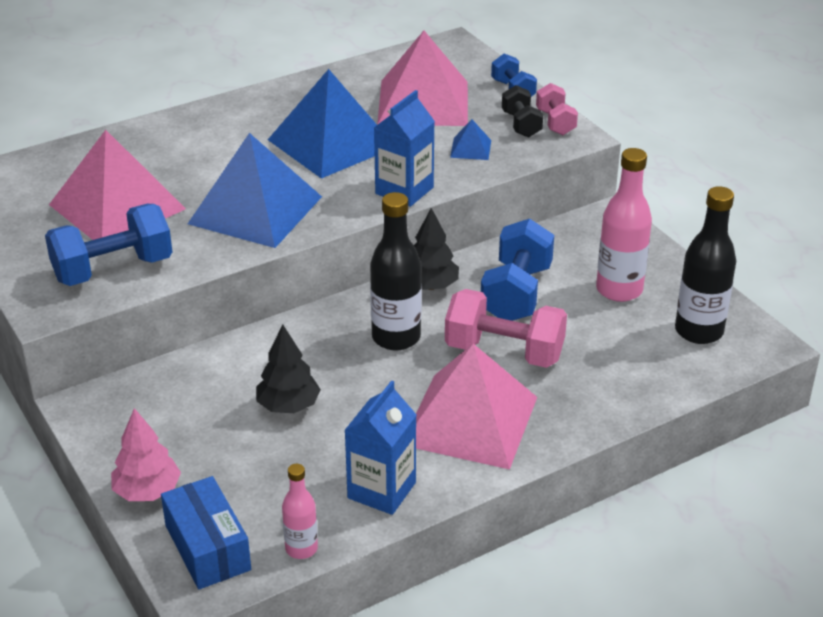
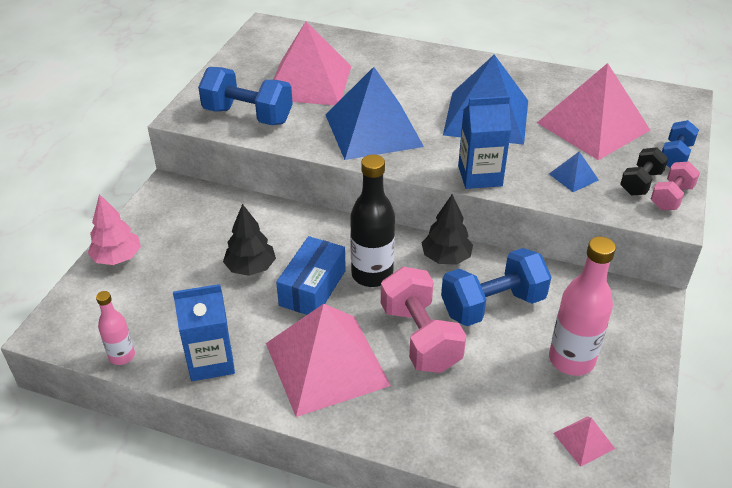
camera: 50 degrees right, 5 degrees up
(207, 547) = (89, 313): blue box -> blue box (312, 288)
(698, 331) = (583, 440): black bottle -> pink pyramid

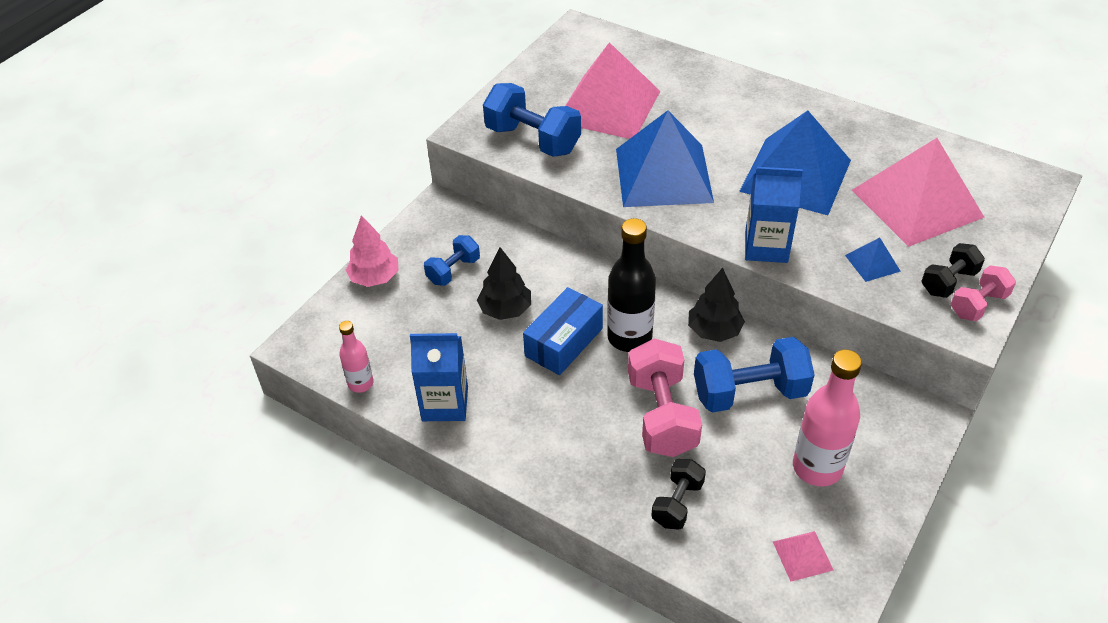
camera: 15 degrees right, 5 degrees up
(327, 364) = (559, 426): pink pyramid -> none
(456, 414) = (677, 503): none -> black dumbbell
(675, 156) = (1002, 254): blue dumbbell -> blue dumbbell (453, 271)

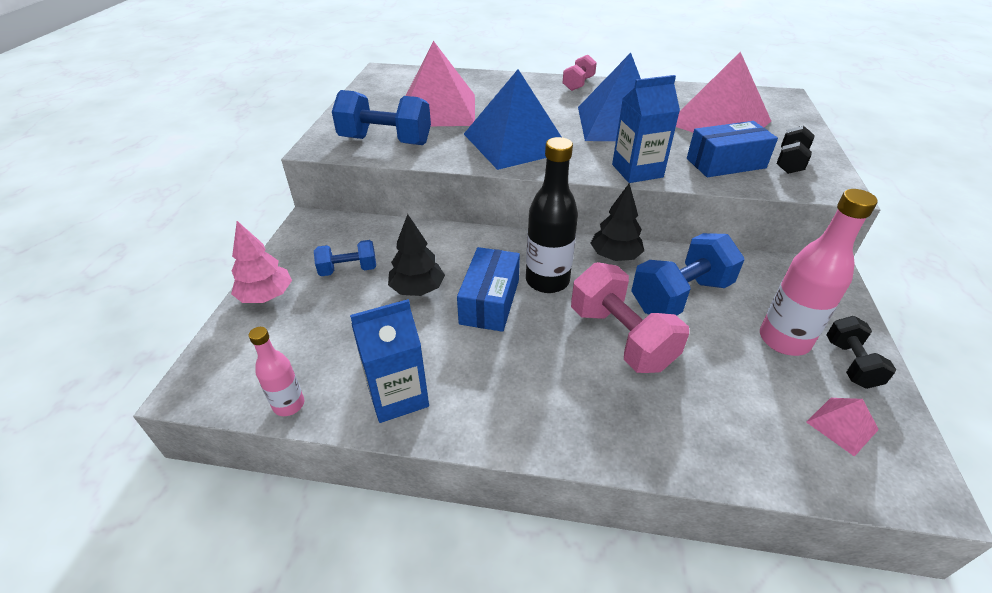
camera: 25 degrees left, 5 degrees down
(453, 271) = (348, 270): blue dumbbell -> blue dumbbell turned 60 degrees clockwise
(677, 503) = (694, 416): black dumbbell -> black dumbbell (850, 363)
(872, 263) = (725, 163): blue pyramid -> blue box
(978, 305) = (825, 172): pink dumbbell -> pink dumbbell (578, 84)

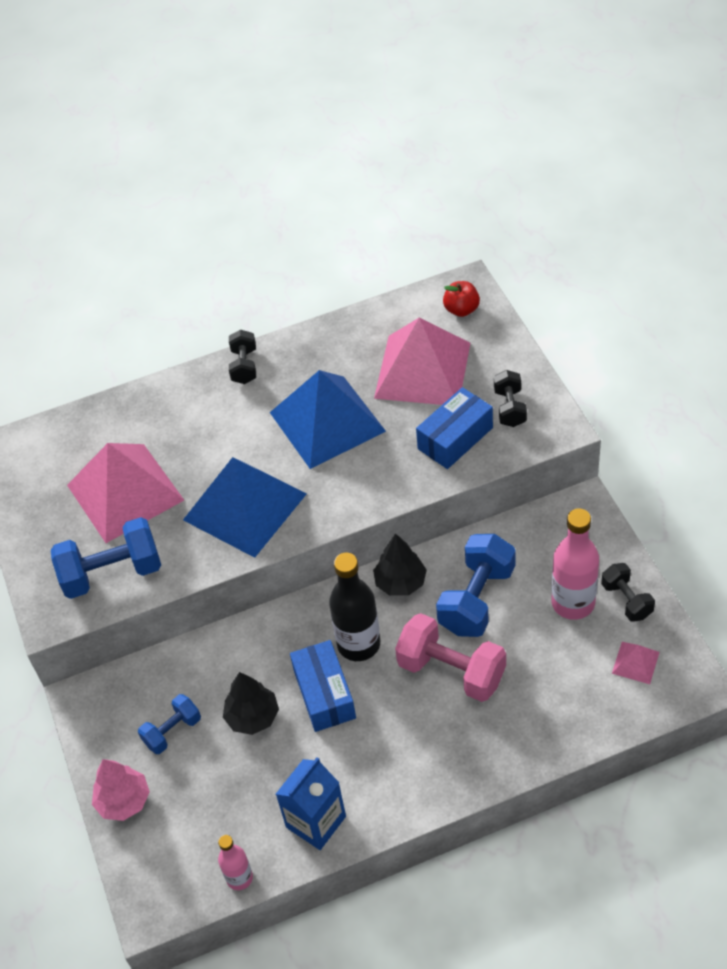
camera: 25 degrees left, 10 degrees up
(578, 84) = (244, 366): pink dumbbell -> black dumbbell
(637, 171) = (383, 491): blue carton -> none
(772, 105) = (461, 309): none -> red apple

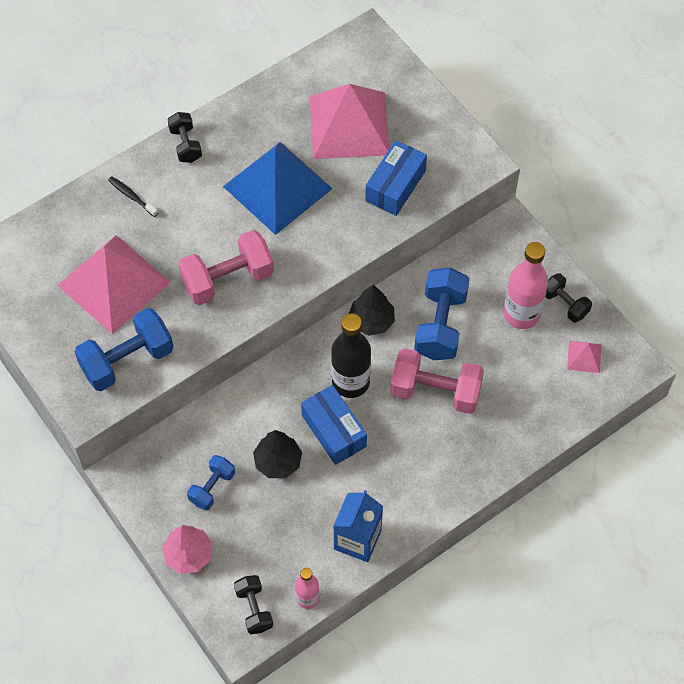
camera: 20 degrees left, 10 degrees up
(172, 408) = (131, 196): none -> black toothbrush
(245, 507) = (227, 279): blue pyramid -> pink dumbbell
(461, 309) = (368, 61): red apple -> none
(510, 408) = (435, 150): black dumbbell -> black dumbbell (254, 609)

